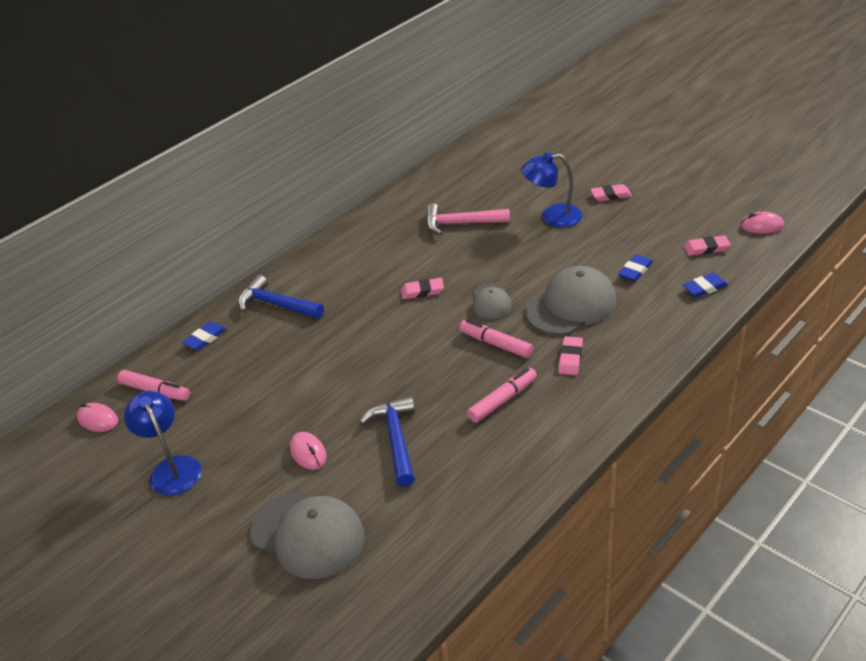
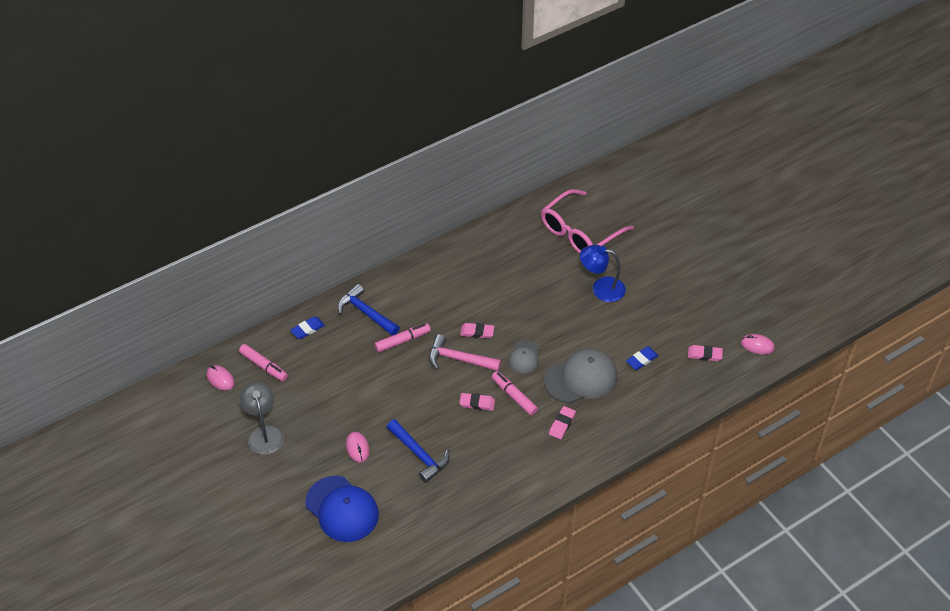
camera: 10 degrees right, 10 degrees up
(172, 468) = (264, 433): blue lamp -> grey lamp
(308, 535) = (342, 509): grey cap -> blue cap
(396, 439) = (419, 455): blue hammer -> blue hammer turned 135 degrees clockwise
(461, 223) = (528, 273): pink hammer -> pink hammer (459, 359)
(502, 400) = (501, 445): pink marker -> pink marker (402, 341)
(504, 175) = (579, 232): none -> pink glasses
(610, 195) = (655, 279): pink eraser -> pink eraser (477, 403)
(705, 288) = (685, 391): blue eraser -> none

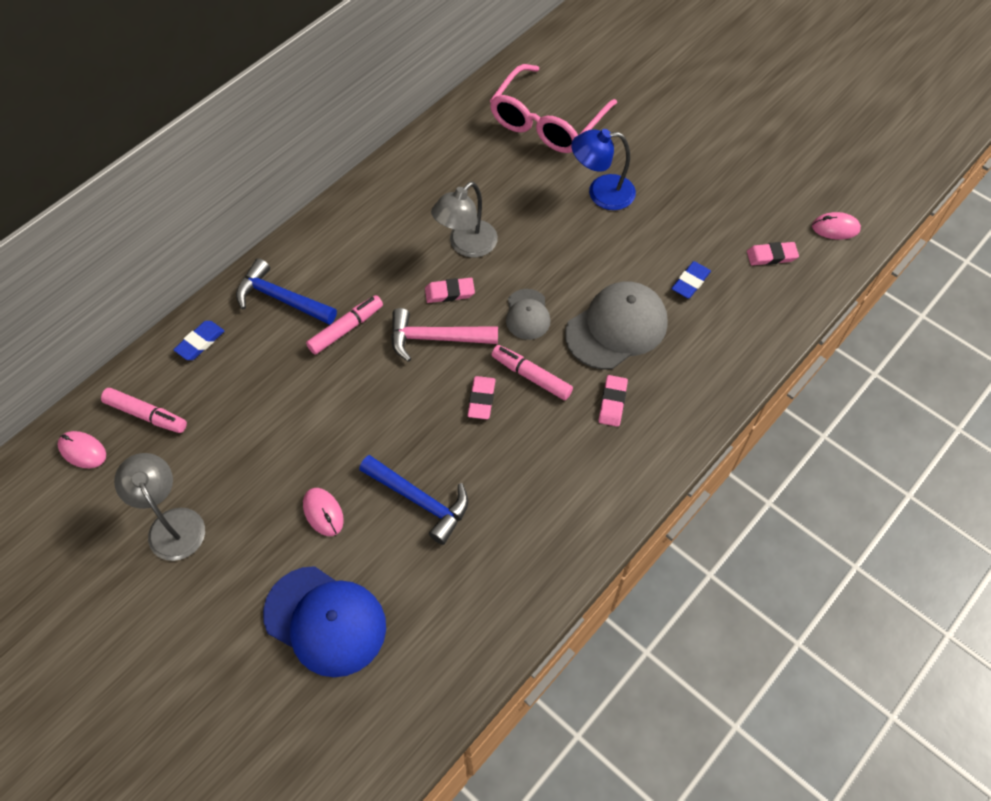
camera: 15 degrees left, 10 degrees up
(477, 403) = (481, 399): pink eraser -> pink eraser turned 75 degrees counterclockwise
(497, 304) = (466, 245): none -> grey lamp

